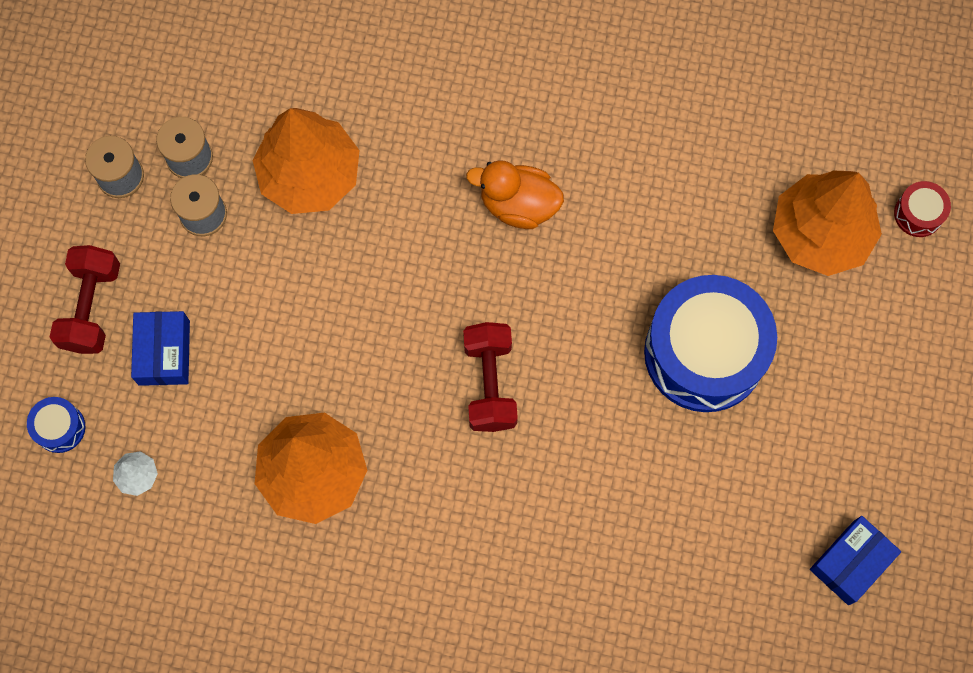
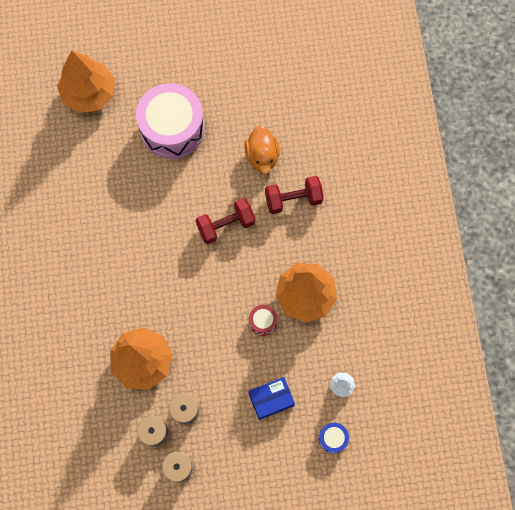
camera: 110 degrees left, 0 degrees up
(91, 307) = (260, 450): red dumbbell -> red dumbbell (293, 199)
(518, 205) = (123, 245): orange duck -> orange duck (262, 156)
(704, 353) = (172, 128): blue drum -> pink drum
(851, 562) = (252, 34): blue box -> none
(918, 214) = (63, 51): red drum -> red drum (263, 321)

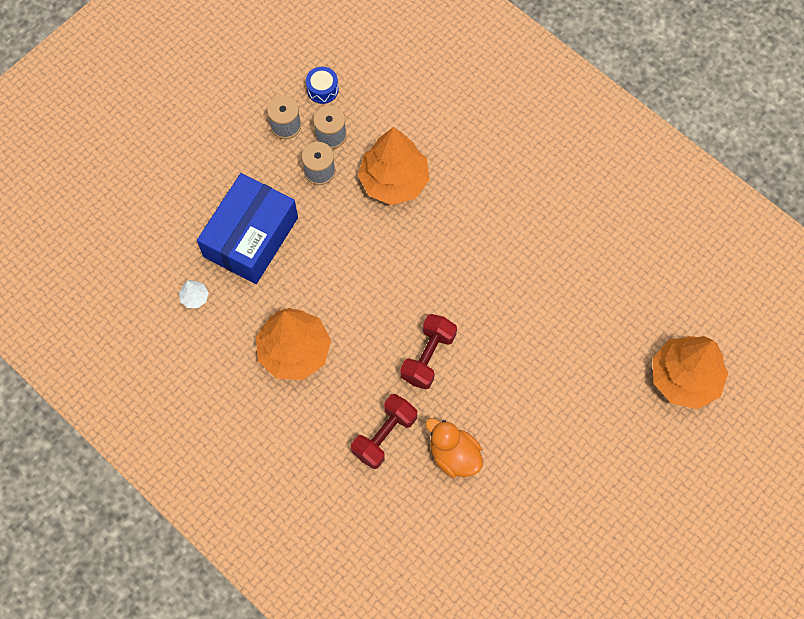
camera: 140 degrees right, 5 degrees down
(172, 128) = (569, 410): pink drum -> none
(263, 321) = (315, 296): red drum -> none
(271, 399) = (251, 237): blue box -> blue box, size x1.88
(332, 438) = (168, 247): blue drum -> blue drum (322, 89)

